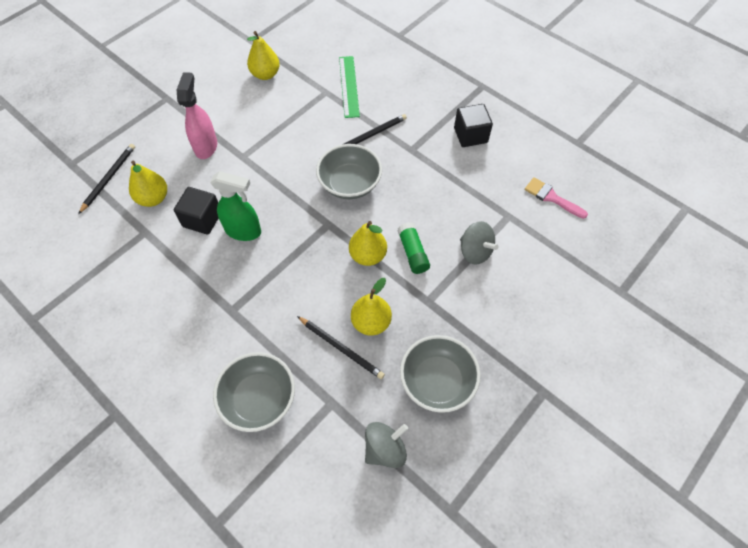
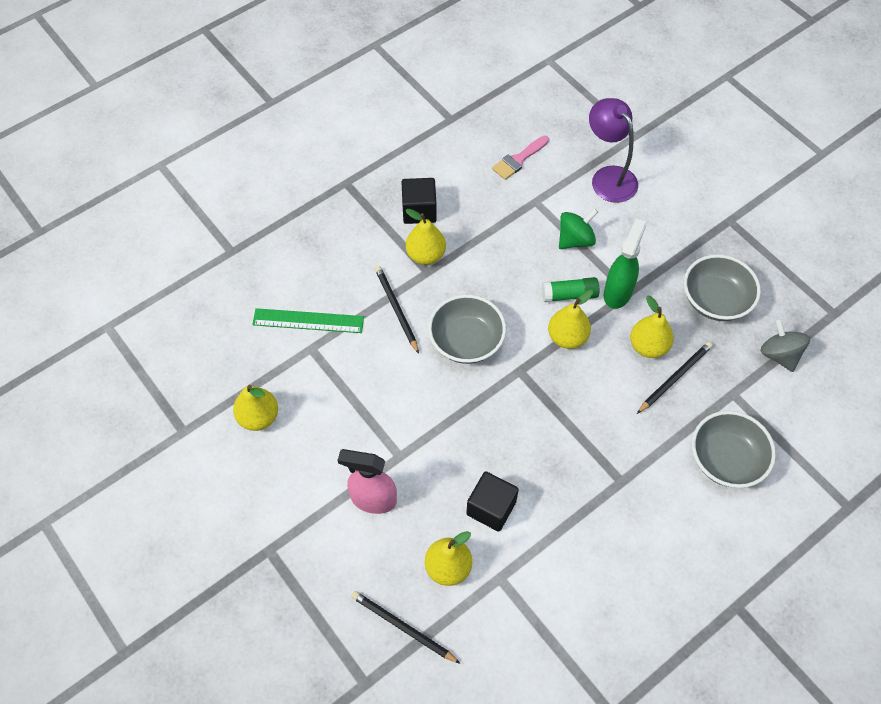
camera: 80 degrees left, 0 degrees up
(243, 231) = (516, 461): green spray bottle -> green spray bottle (618, 292)
(427, 146) = (426, 255): none -> yellow pear
(475, 251) = (575, 240): grey spinning top -> green spinning top
(559, 272) = (608, 177): none -> purple lamp

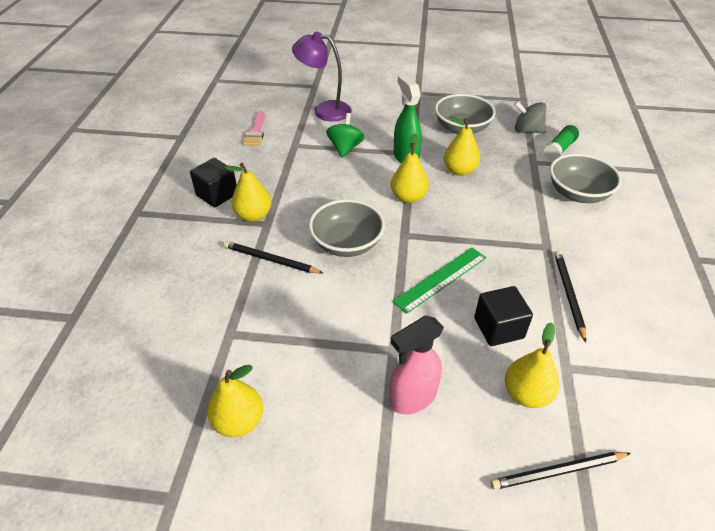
camera: 45 degrees left, 15 degrees down
(308, 321) = (204, 317): green ruler -> green ruler (441, 279)
(569, 295) = (379, 176): green glue stick -> green glue stick (559, 149)
(675, 377) = (495, 175): black pencil -> black pencil (568, 294)

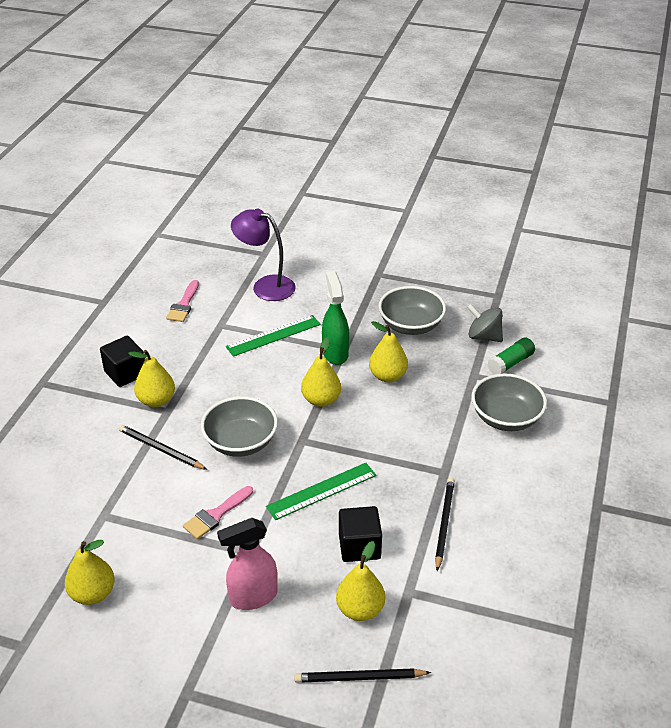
camera: 10 degrees right, 5 degrees down
(345, 148) = (273, 335): green spinning top -> green ruler
(345, 316) = (216, 515): none -> pink brush

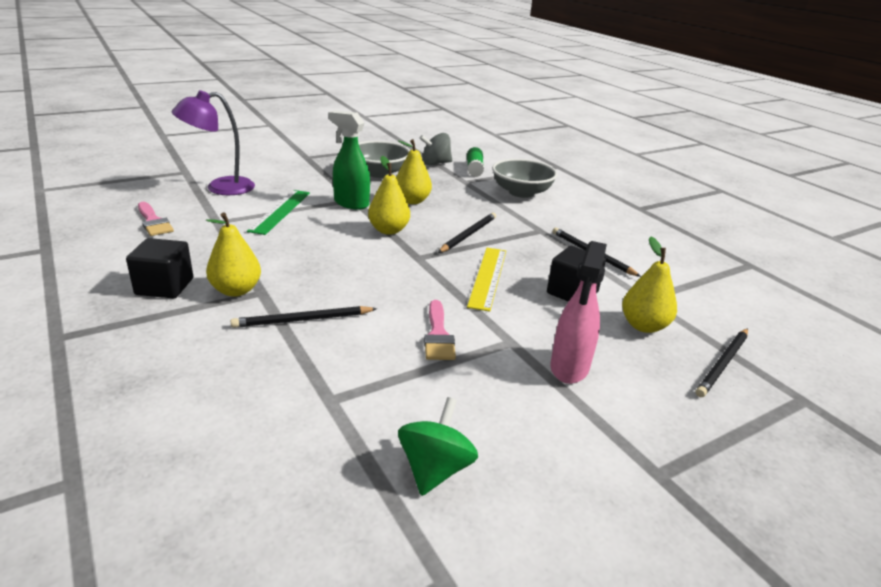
camera: 50 degrees left, 10 degrees down
(93, 593) = (435, 469): yellow pear -> green spinning top
(241, 442) = (371, 280): grey bowl -> none
(322, 491) = (488, 277): green ruler -> yellow ruler
(375, 440) = (468, 234): none -> black pencil

